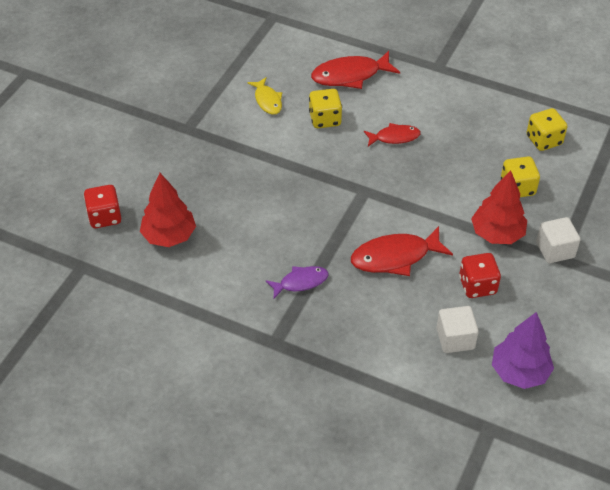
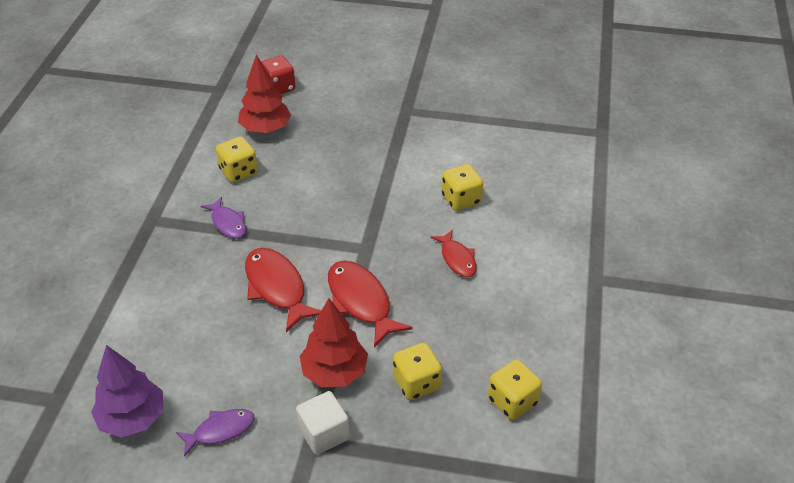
camera: 75 degrees right, 5 degrees down
(228, 265) = (238, 172): none -> yellow dice
(267, 100) = (469, 153): yellow fish -> none
(350, 75) = (540, 207): red fish -> red fish (361, 301)
(455, 339) = (172, 354): white cube -> none
(477, 286) = (251, 364): red dice -> none
(542, 313) = (220, 430): none -> purple fish

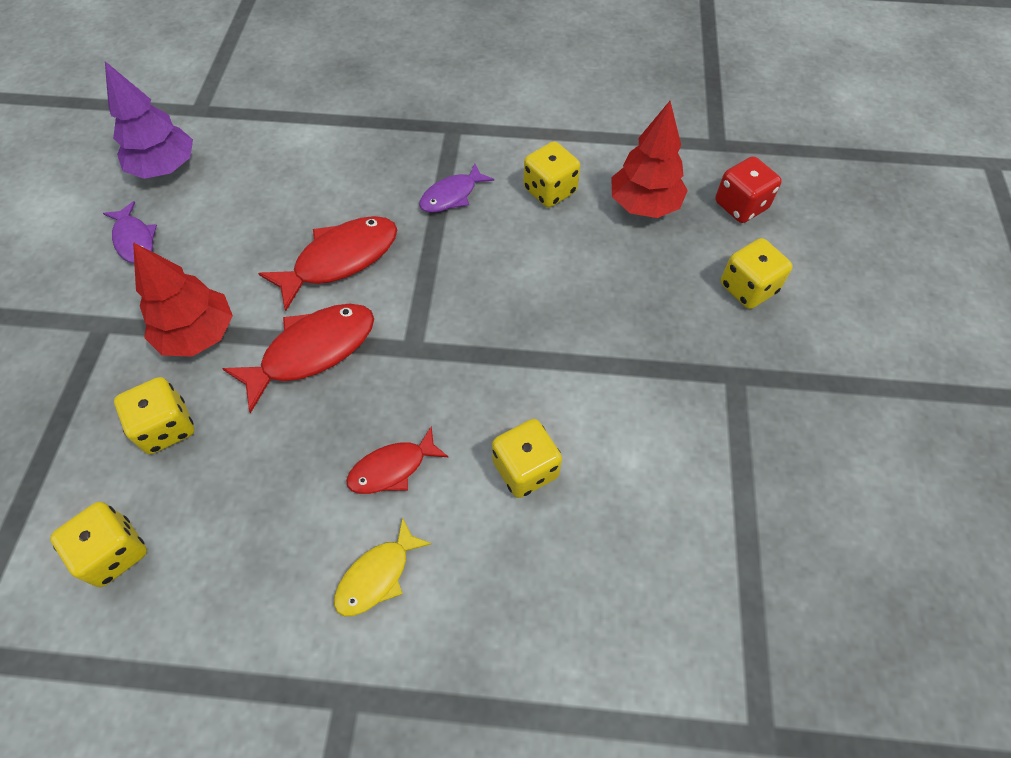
camera: 85 degrees right, 15 degrees up
(324, 433) = (110, 334): white cube -> none
(345, 96) = (748, 288): none -> yellow dice
(527, 266) = (377, 576): none -> yellow fish

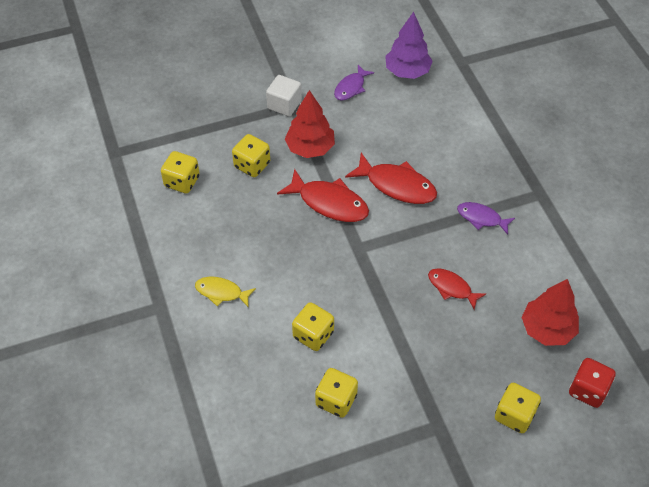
camera: 65 degrees right, 5 degrees down
(90, 335) = (284, 104): none -> white cube
(392, 468) = (281, 272): red fish -> red fish (452, 288)
(549, 191) = (522, 270): yellow dice -> yellow dice (336, 400)

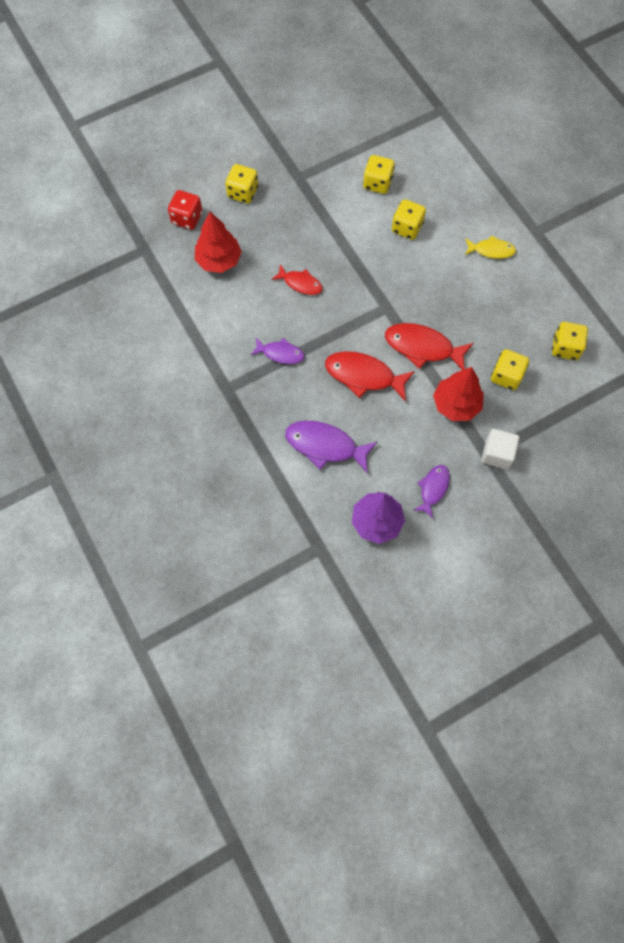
camera: 170 degrees right, 15 degrees up
(445, 132) = (325, 445): none -> purple fish

